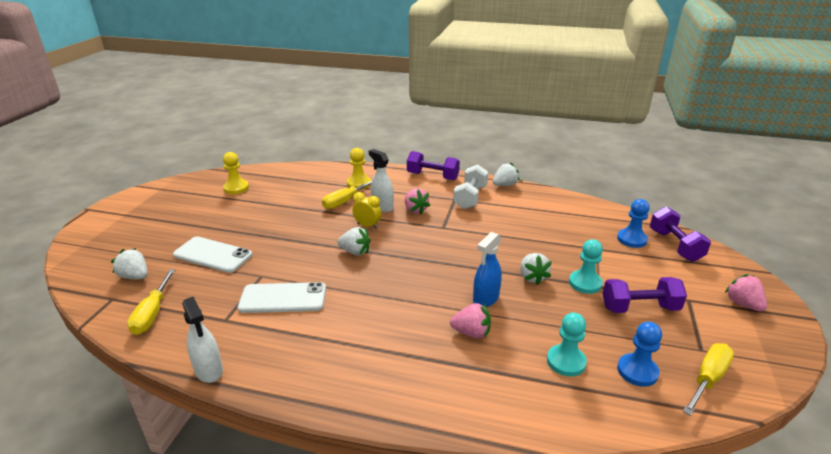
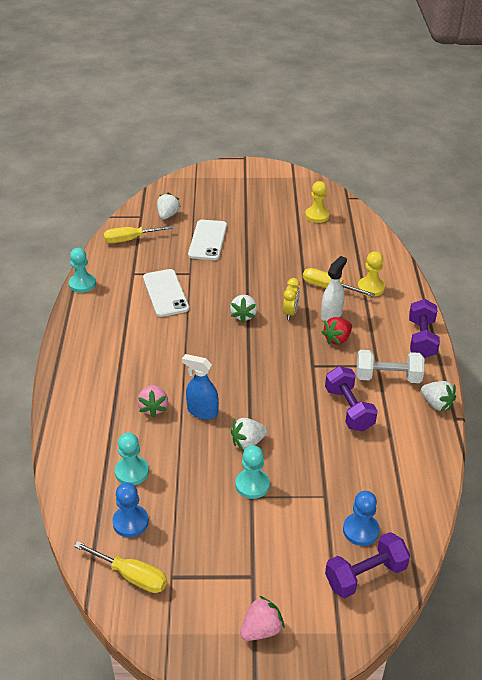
camera: 75 degrees right, 10 degrees up
(209, 370) = (82, 284): white spray bottle -> turquoise pawn
(415, 210) = (337, 339): pink strawberry -> red strawberry
(639, 308) = (224, 529): purple dumbbell -> purple dumbbell (349, 409)

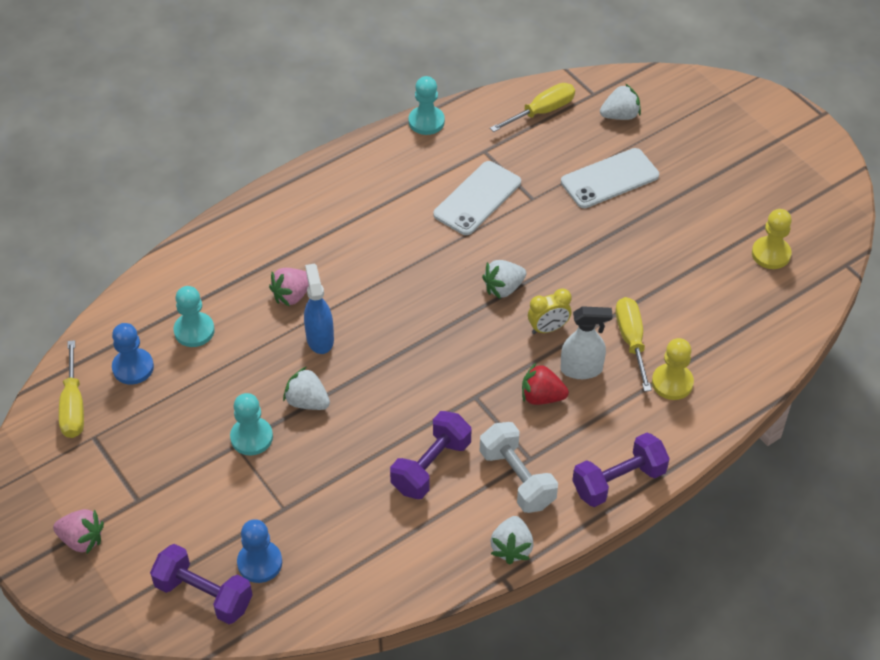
camera: 55 degrees right, 10 degrees up
(130, 239) = (541, 112): yellow screwdriver -> yellow screwdriver turned 105 degrees clockwise

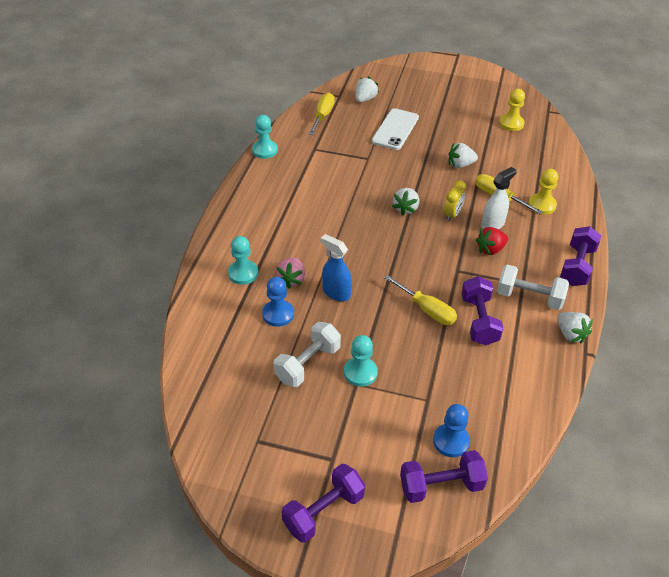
camera: 40 degrees left, 5 degrees down
(73, 405) = (221, 430): yellow screwdriver -> yellow screwdriver (426, 309)
(82, 540) = (323, 511): pink strawberry -> purple dumbbell
(133, 367) = (236, 381): blue pawn -> blue pawn (278, 314)
(194, 331) = (253, 335): turquoise pawn -> turquoise pawn (243, 273)
(213, 395) = (308, 364): none -> white dumbbell
(307, 402) = (369, 331): white strawberry -> white strawberry (460, 165)
(477, 198) = (338, 173): white phone -> none

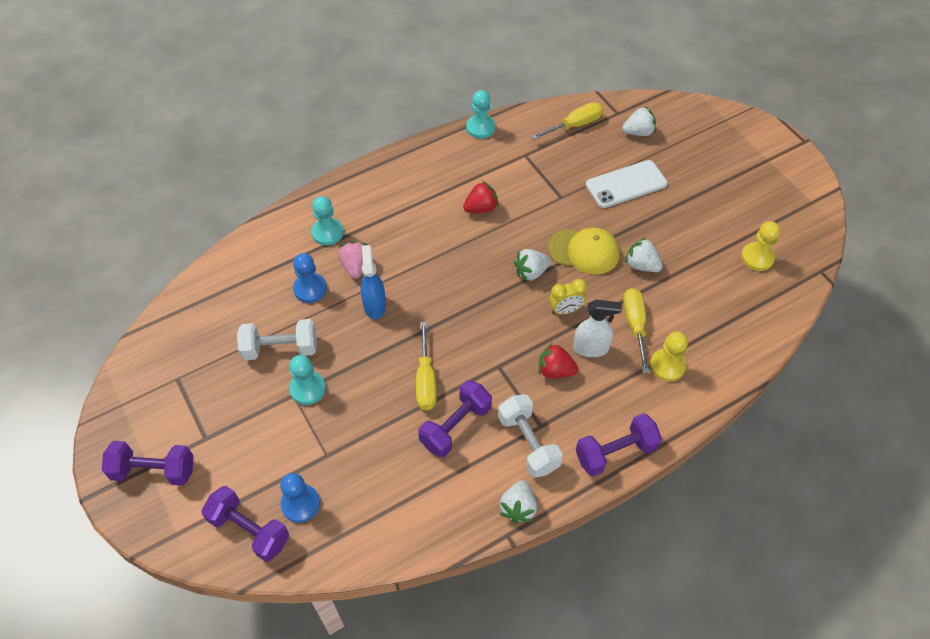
camera: 45 degrees right, 10 degrees up
(292, 279) = (356, 266): pink strawberry -> pink strawberry turned 120 degrees clockwise
(327, 194) = (481, 208): none -> red strawberry
(420, 178) = (584, 251): none -> yellow cap

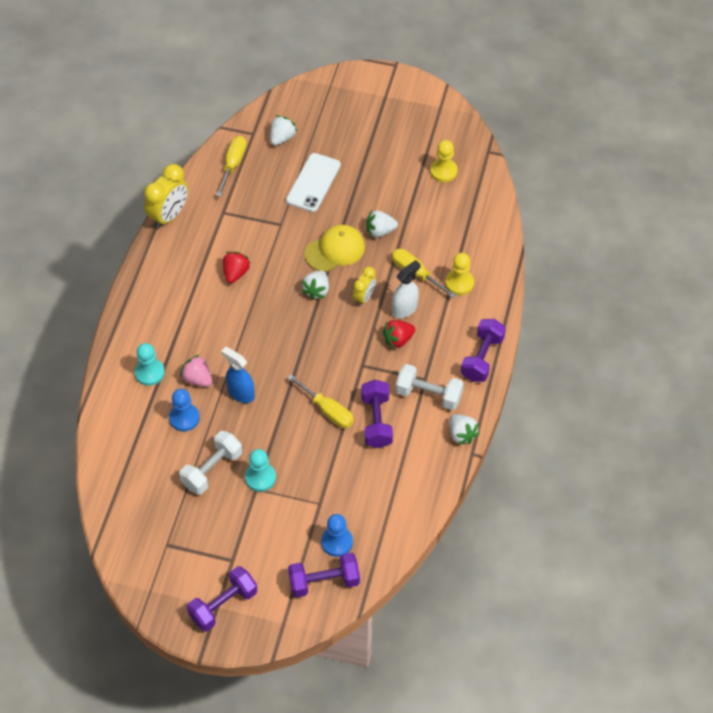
camera: 45 degrees left, 0 degrees up
(480, 128) = (169, 216): turquoise pawn -> yellow clock

